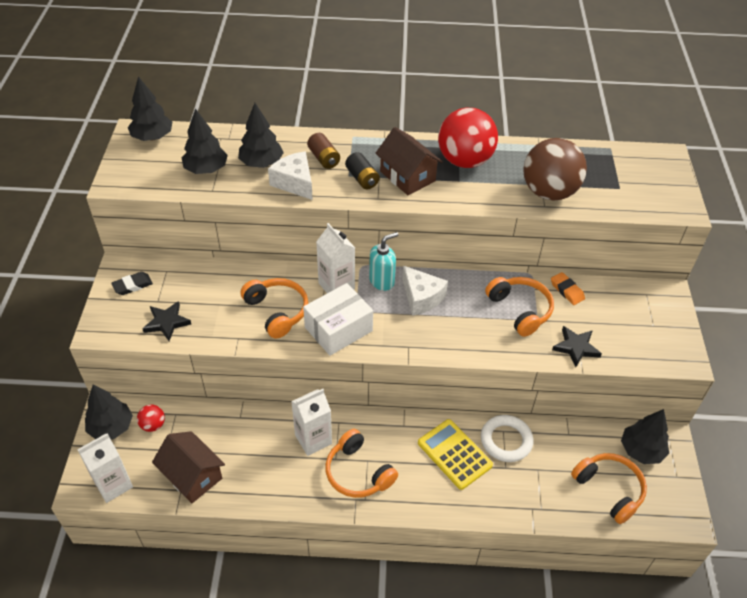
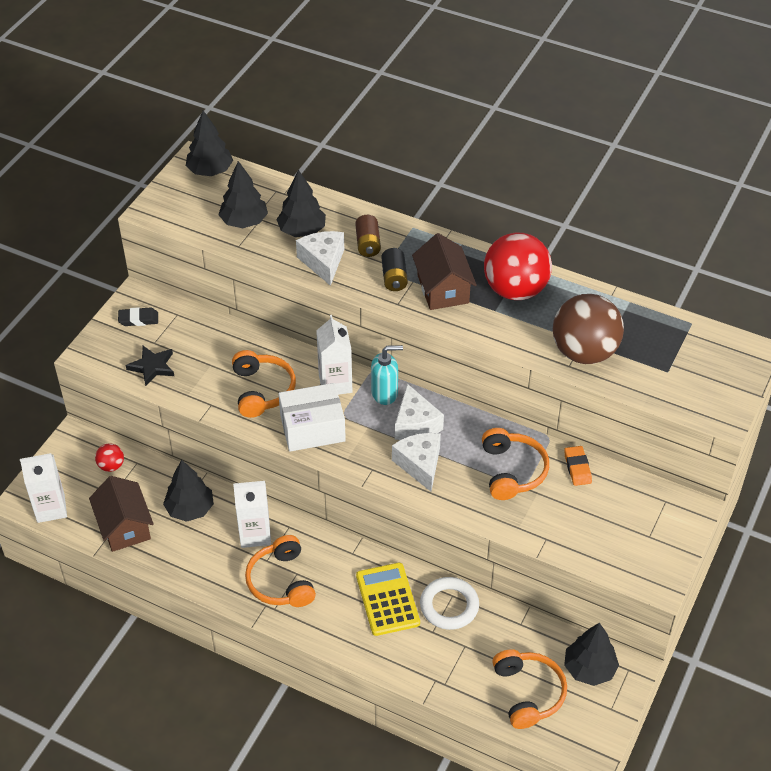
camera: 25 degrees right, 0 degrees up
(111, 427) = (72, 454): black tree -> black tree (190, 509)
(445, 329) = (420, 464): none -> white cheese
(576, 347) = (546, 529): black star -> none

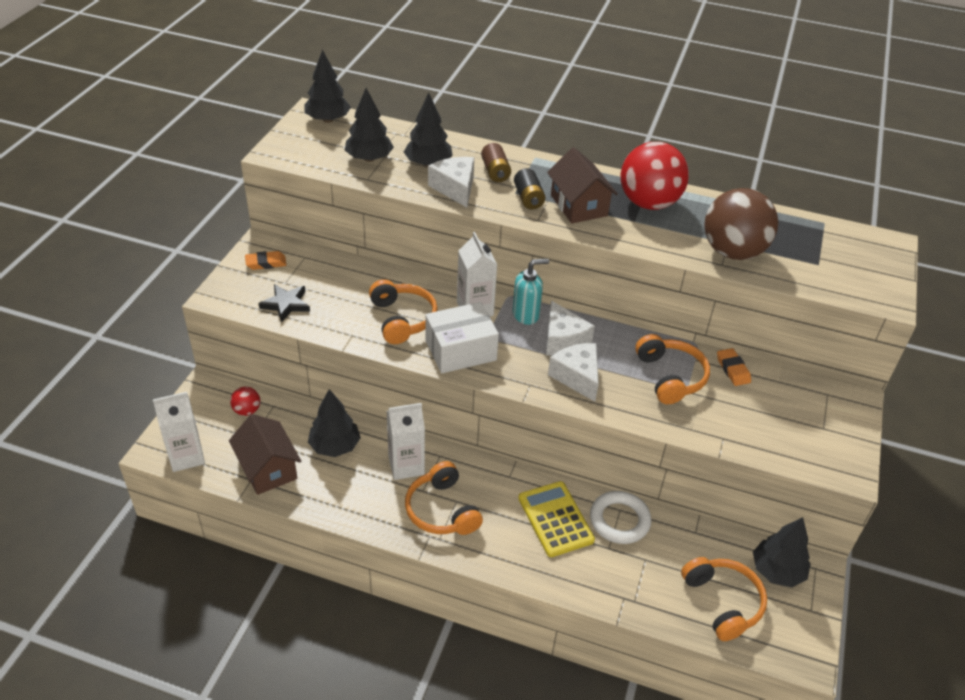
camera: 10 degrees left, 5 degrees down
(138, 319) = (266, 263): black eraser -> orange eraser

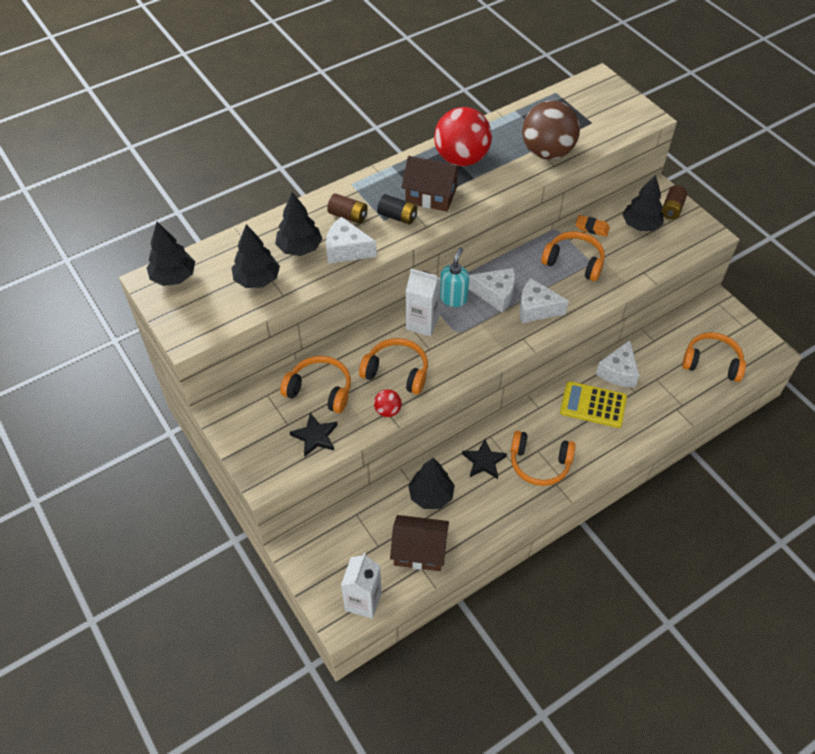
camera: 50 degrees left, 10 degrees up
(247, 410) = (347, 535): red ball -> red ball (387, 410)
(266, 263) = (251, 424): orange eraser -> none
(337, 283) = (320, 390): none -> orange headphones
(406, 465) = (484, 461): white carton -> black star
(460, 350) = (458, 356): white box -> none
(619, 520) = (618, 372): white ring -> white cheese
(777, 571) = (708, 322): black tree -> black tree (641, 225)
(842, 421) = (672, 209): none -> brown battery

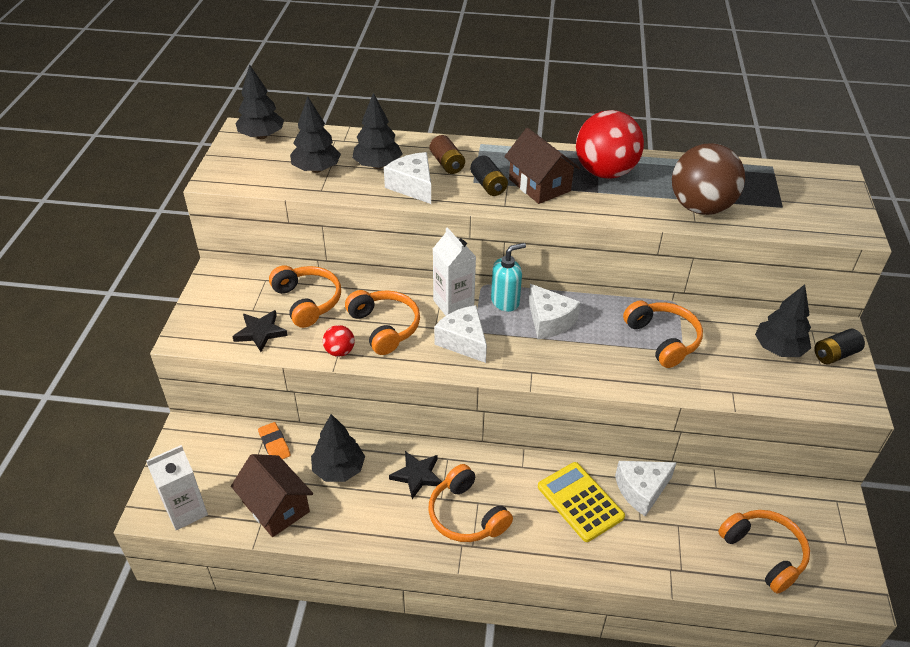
camera: 40 degrees right, 10 degrees down
(536, 309) = (575, 356): white cheese -> white cheese (463, 341)
(592, 228) = (718, 322): orange eraser -> orange eraser (274, 444)
(672, 209) = (835, 355): brown battery -> black battery

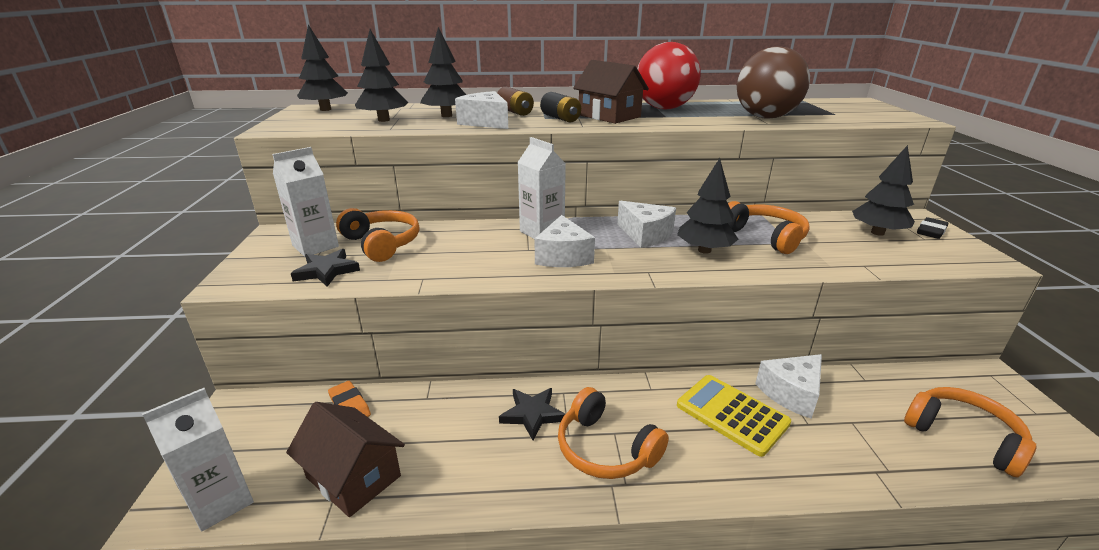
camera: 10 degrees left, 15 degrees down
(250, 297) = (315, 246): none -> white carton
(339, 469) = (434, 421): black tree -> black tree (704, 250)
(340, 351) = (424, 277): red ball -> none
(384, 327) = (472, 254): orange headphones -> none
(463, 341) = (563, 256): white cheese -> white cheese turned 135 degrees counterclockwise
(505, 301) = (594, 226): turquoise soap dispenser -> none
(835, 355) = (931, 231): black battery -> black eraser

